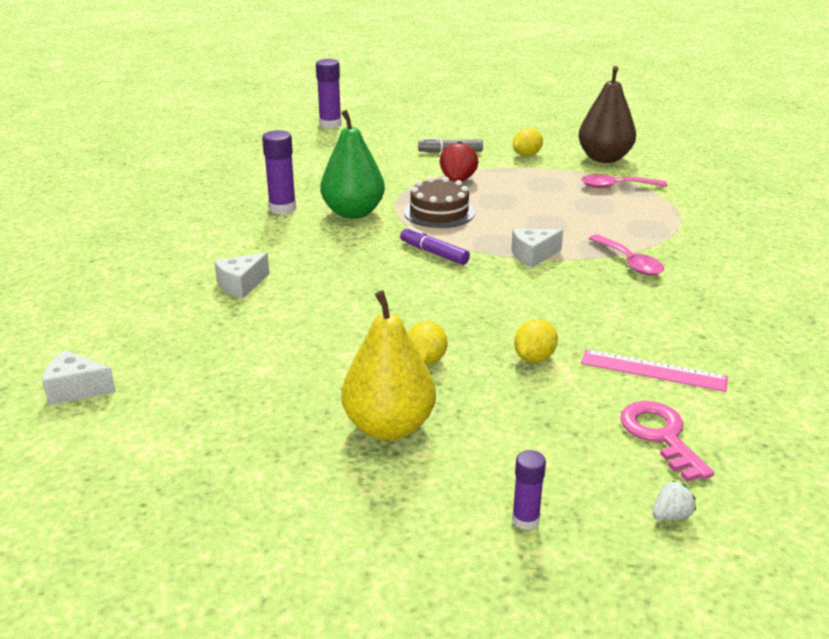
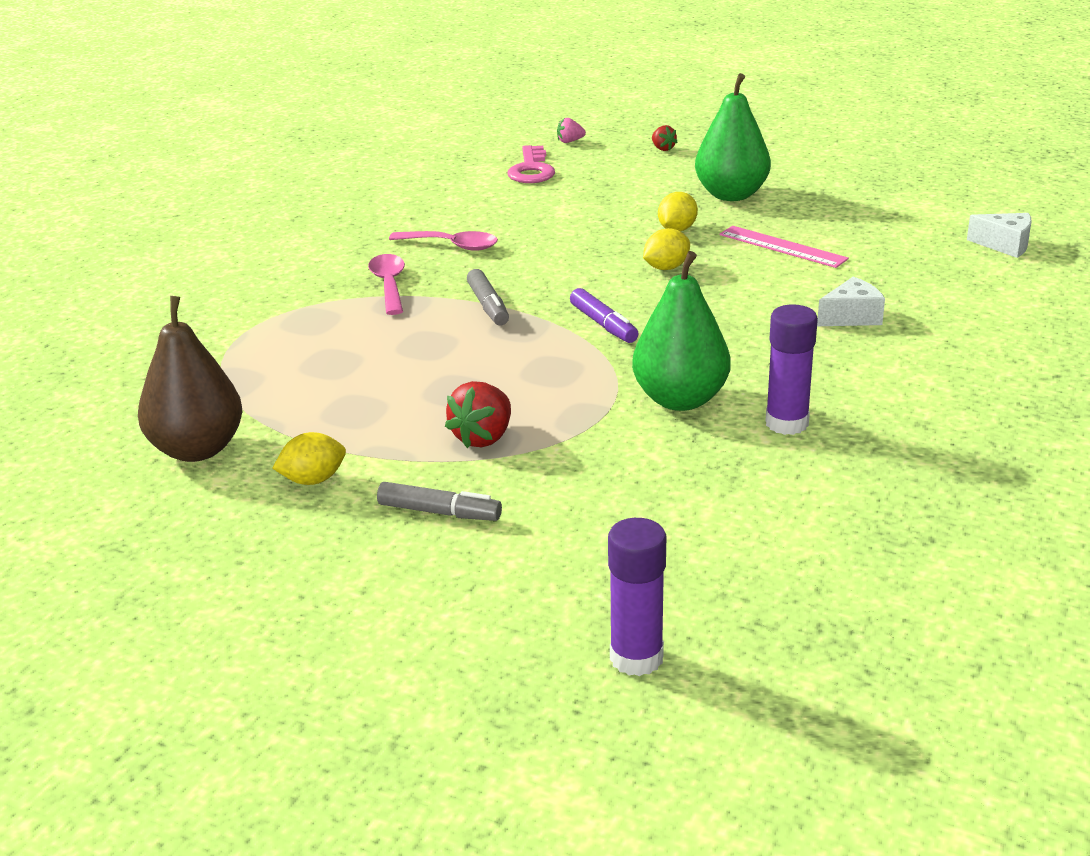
camera: 160 degrees left, 0 degrees up
(389, 427) = (731, 195): yellow pear -> green pear
(439, 212) = (555, 383): brown cake -> none
(525, 520) = (663, 149): purple glue stick -> red strawberry
(533, 256) = (488, 306): white cheese -> grey marker
(534, 358) = (579, 220): yellow lemon -> yellow lemon (666, 268)
(616, 186) = (259, 389): pink spoon -> pink spoon (452, 246)
(653, 370) = (488, 202): pink ruler -> pink ruler (782, 247)
(671, 515) = (570, 141): white strawberry -> pink strawberry

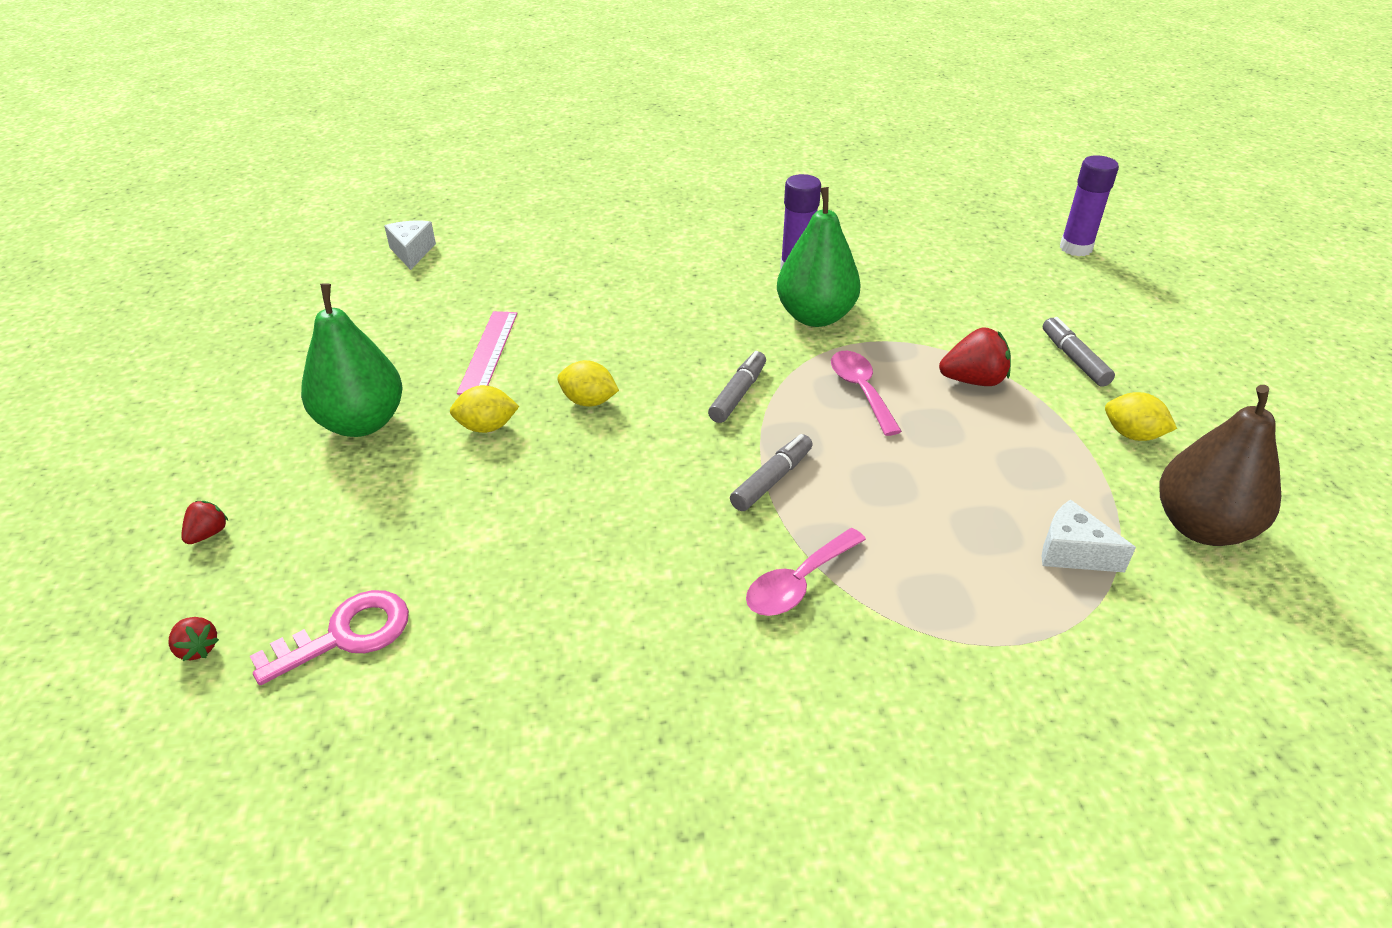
camera: 125 degrees left, 10 degrees up
(452, 246) = (655, 584): pink spoon -> pink spoon (860, 390)
(570, 141) = (198, 648): pink strawberry -> red strawberry
(603, 325) = (738, 394): purple marker -> grey marker
(852, 317) = (609, 284): white cheese -> white cheese (1072, 552)

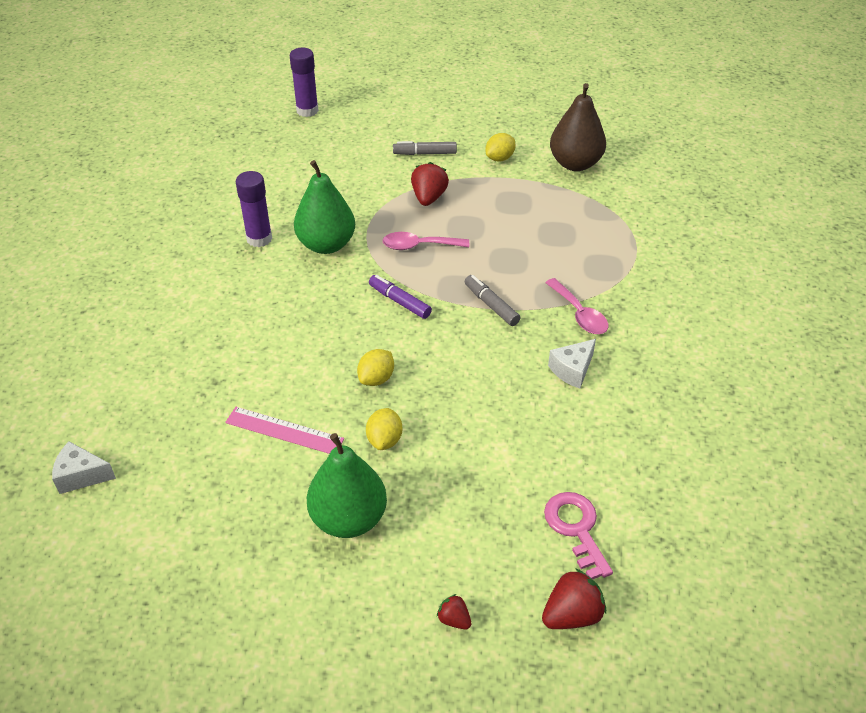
camera: 75 degrees left, 5 degrees up
(198, 648) = (572, 615): red strawberry -> red strawberry, size x1.81
(738, 394) = (399, 301): grey marker -> purple marker
(1072, 552) = (581, 210): white cheese -> white cheese (572, 370)

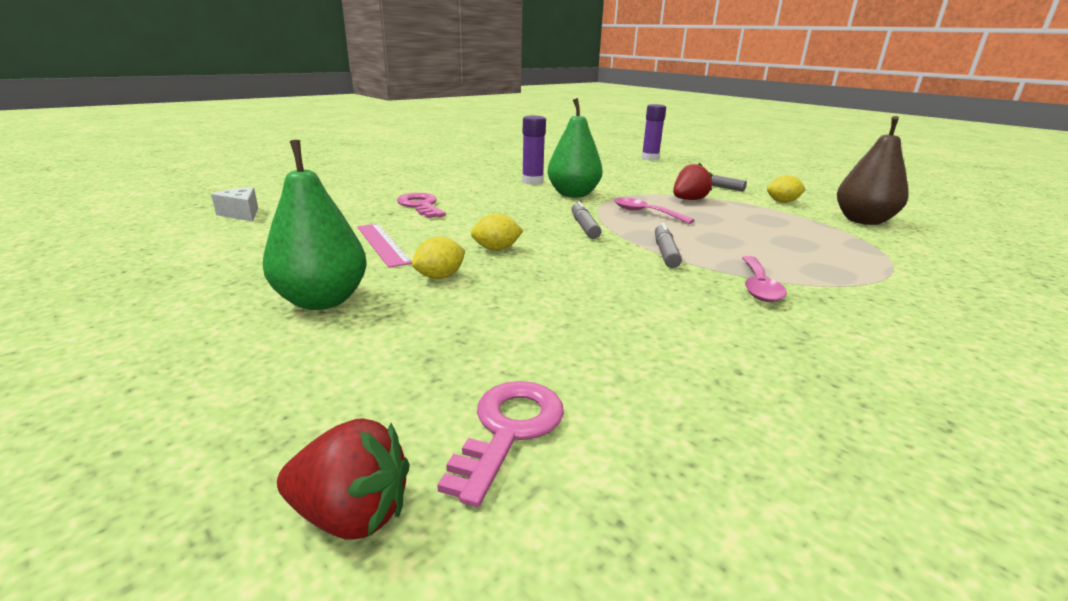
camera: 40 degrees right, 20 degrees down
(223, 352) = (421, 206): none -> pink key
(399, 301) = (584, 227): purple marker -> grey marker
(454, 619) = (241, 417): red strawberry -> none
(572, 370) = (698, 314): white cheese -> none

